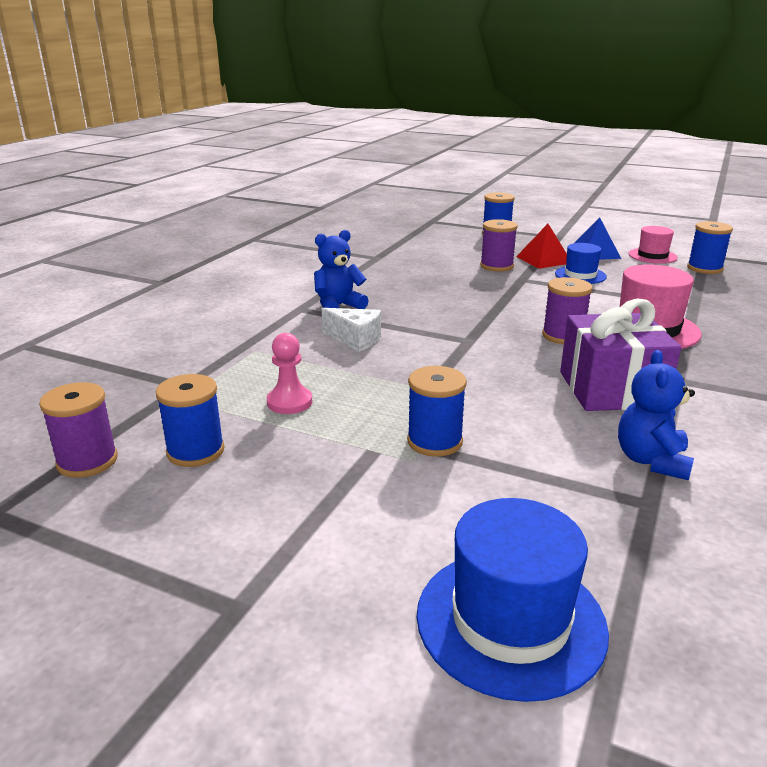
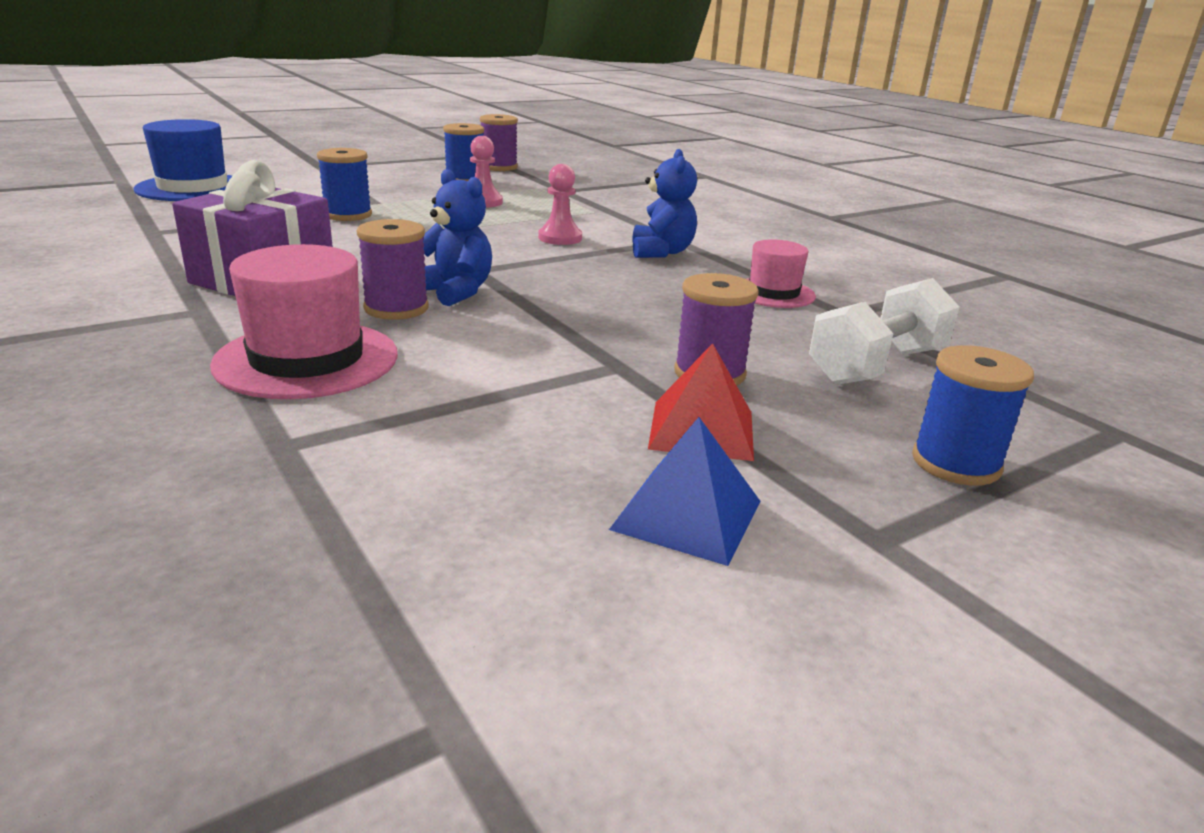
camera: 120 degrees right, 0 degrees up
(355, 339) = (560, 238): white cheese -> pink pawn
(435, 247) = (877, 366): none -> white dumbbell
(580, 275) = (570, 421): blue hat -> none
(651, 461) = (170, 249): blue teddy bear -> blue teddy bear (455, 292)
(652, 256) = (570, 596): pink hat -> pink hat (773, 293)
(704, 268) = (376, 618): blue spool -> none

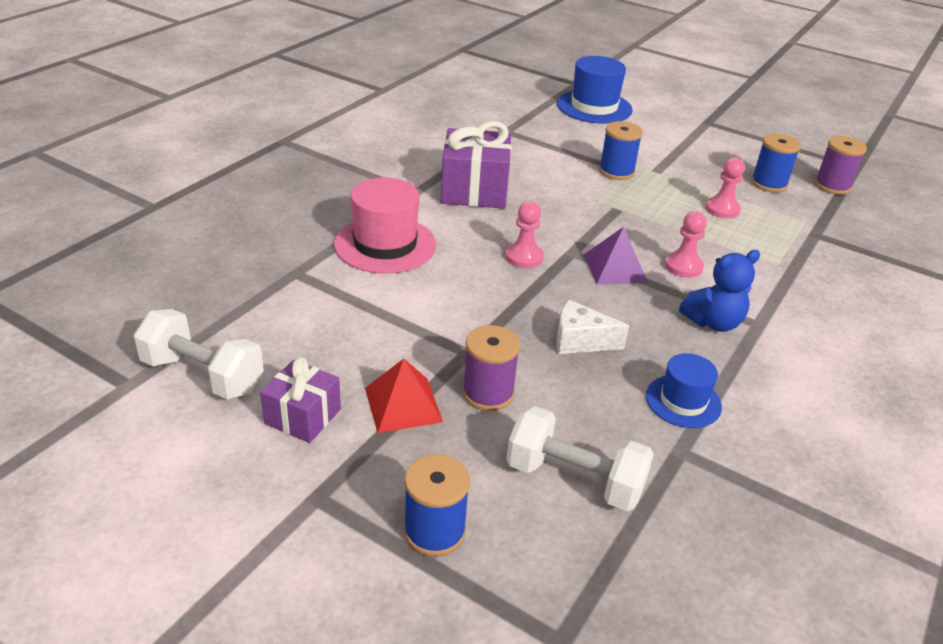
camera: 65 degrees right, 10 degrees up
(396, 308) = (476, 246): purple spool -> none
(455, 292) = (524, 257): blue teddy bear -> pink pawn
(502, 605) = (203, 375): none -> white dumbbell
(530, 261) = (615, 268): none -> purple pyramid
(646, 307) = (580, 341): none -> white cheese
(686, 515) = (303, 416): blue pyramid -> purple gift
(773, 293) = (683, 401): pink hat -> blue hat

